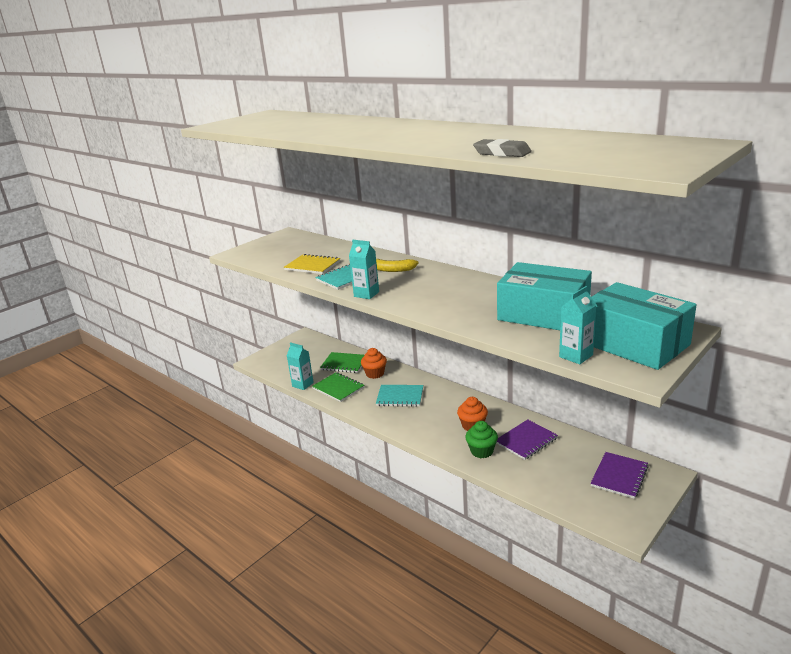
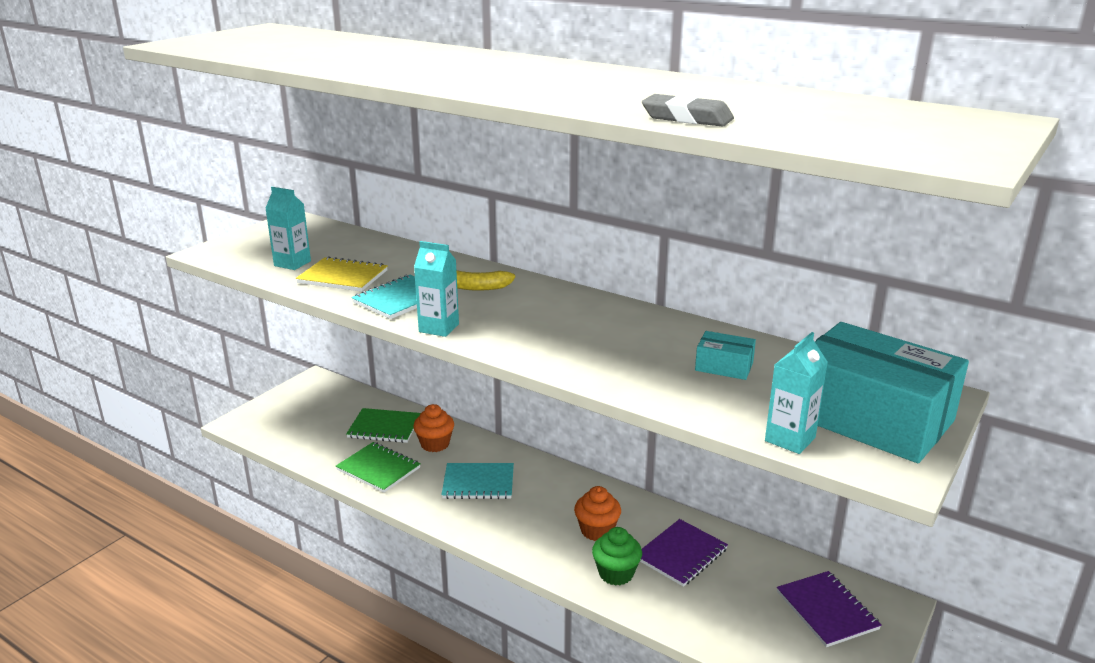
camera: 10 degrees left, 0 degrees up
(303, 384) = (320, 463): turquoise carton -> turquoise carton (292, 263)
(543, 314) = (724, 366): turquoise box -> turquoise box, size x0.43
(619, 476) = (827, 610): purple notebook -> purple notebook turned 45 degrees counterclockwise

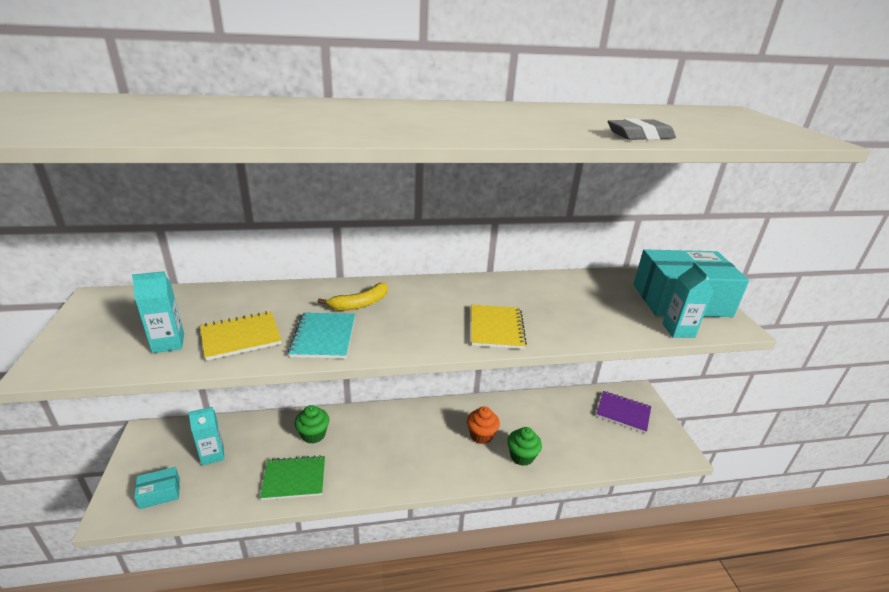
camera: 45 degrees left, 5 degrees up
(384, 427) = (258, 442): green notebook -> none
(435, 444) = (313, 434): orange cupcake -> green cupcake
(439, 328) = (392, 349): turquoise carton -> turquoise carton (212, 455)
(478, 483) = (377, 446): turquoise notebook -> none
(564, 351) = (496, 328): none -> yellow notebook
(681, 554) = (535, 422): purple notebook -> none
(724, 366) = (584, 299): turquoise box -> turquoise box (160, 493)

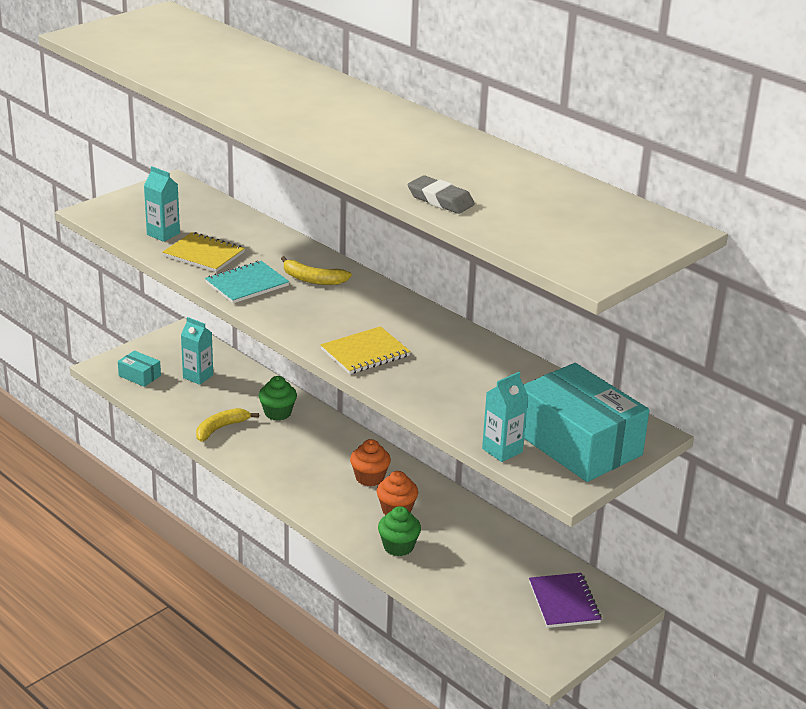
camera: 55 degrees right, 0 degrees up
(294, 479) = (221, 428): green notebook -> yellow banana
(435, 429) = (369, 478): none -> orange cupcake

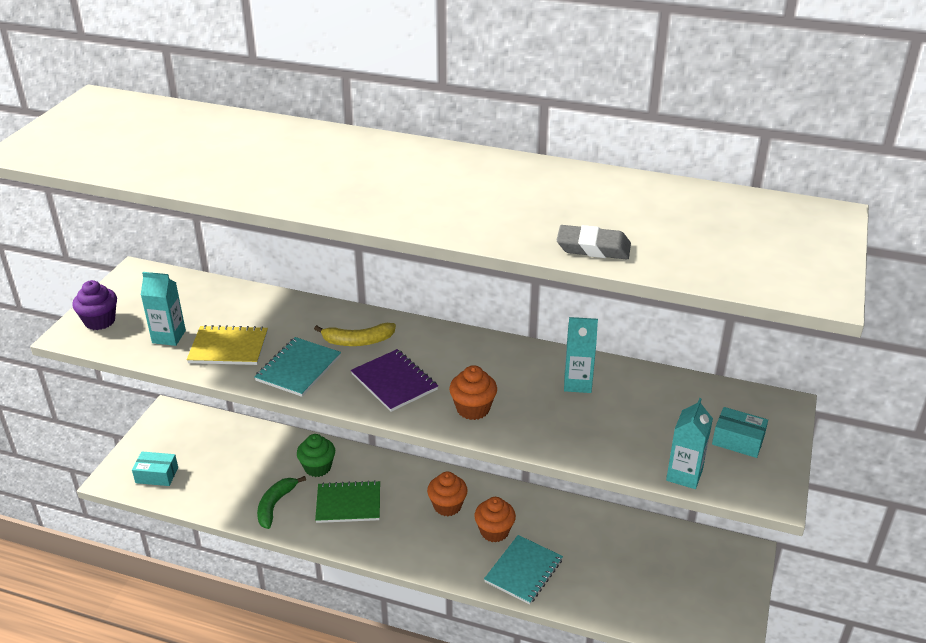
camera: 25 degrees left, 5 degrees up
(119, 209) = (100, 321): none -> purple cupcake
(198, 376) = (215, 455): turquoise carton -> turquoise carton (577, 383)
(221, 428) = (275, 505): yellow banana -> green banana
(283, 447) = (348, 503): none -> green notebook
(365, 353) = (473, 409): yellow notebook -> orange cupcake
(398, 546) = (523, 571): green cupcake -> turquoise notebook
(564, 602) = (698, 569): purple notebook -> purple notebook (394, 382)
(578, 443) = (738, 440): turquoise box -> turquoise box, size x0.43

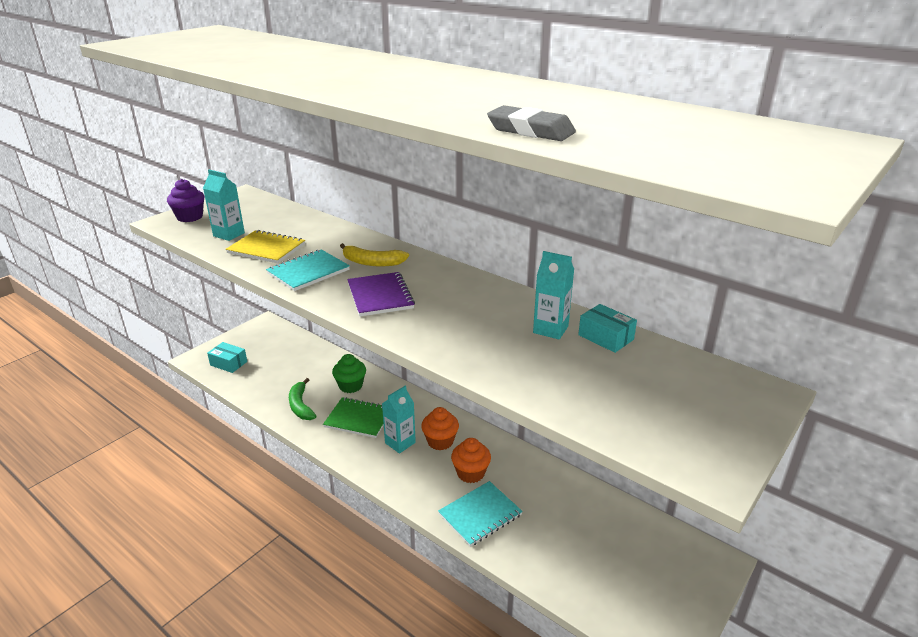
camera: 20 degrees right, 5 degrees down
(275, 505) = (300, 406): green banana -> green banana turned 60 degrees counterclockwise
(473, 409) = (435, 329): orange cupcake -> none
(684, 475) = (618, 432): turquoise carton -> turquoise carton (400, 443)
(738, 440) = (699, 414): turquoise box -> turquoise box (605, 337)

